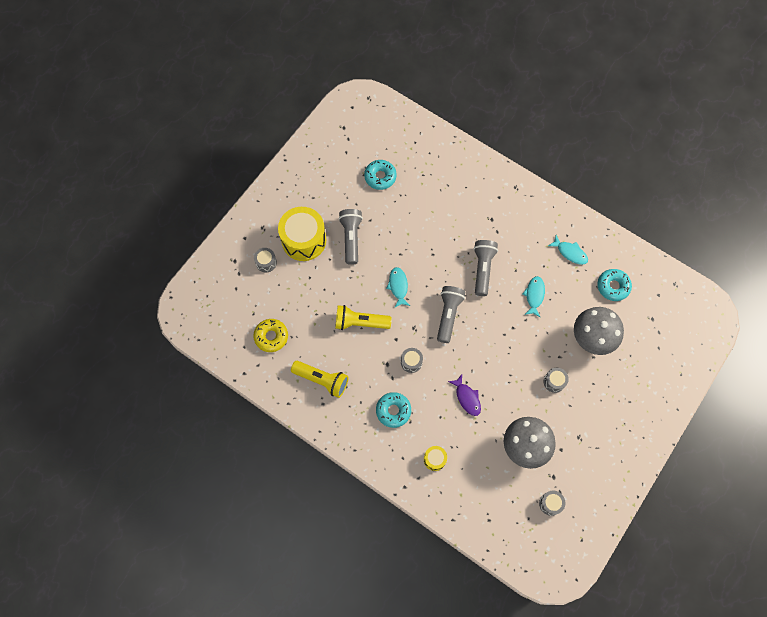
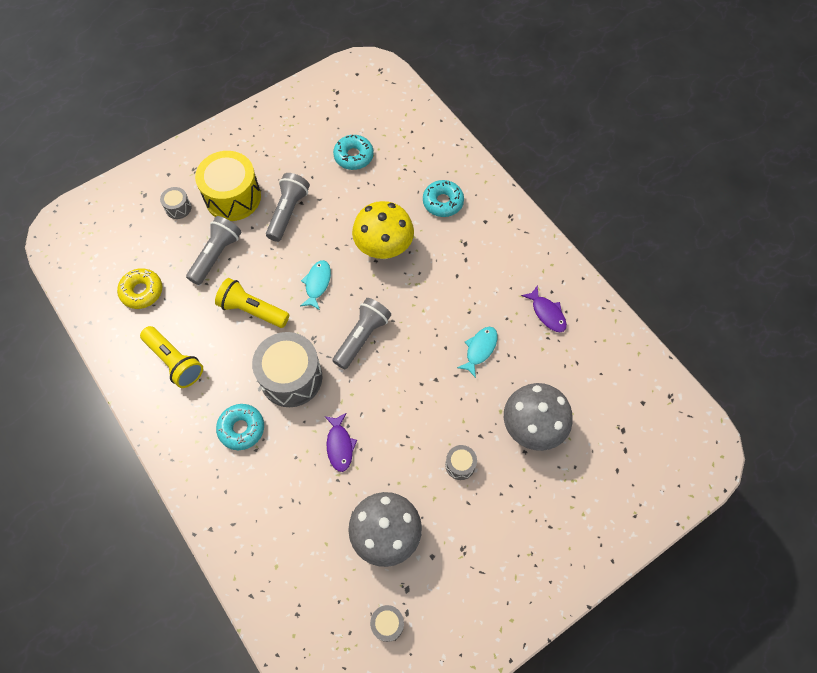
camera: 20 degrees right, 5 degrees down
(411, 362) = (291, 377): grey drum -> grey drum, size x2.17
(434, 459) = (264, 508): yellow drum -> none
(435, 243) = (384, 248): none -> yellow mushroom
(482, 269) = (428, 297): grey flashlight -> grey flashlight (216, 255)
(570, 252) = (547, 313): turquoise fish -> purple fish
(613, 286) = (586, 372): turquoise donut -> turquoise donut (443, 202)

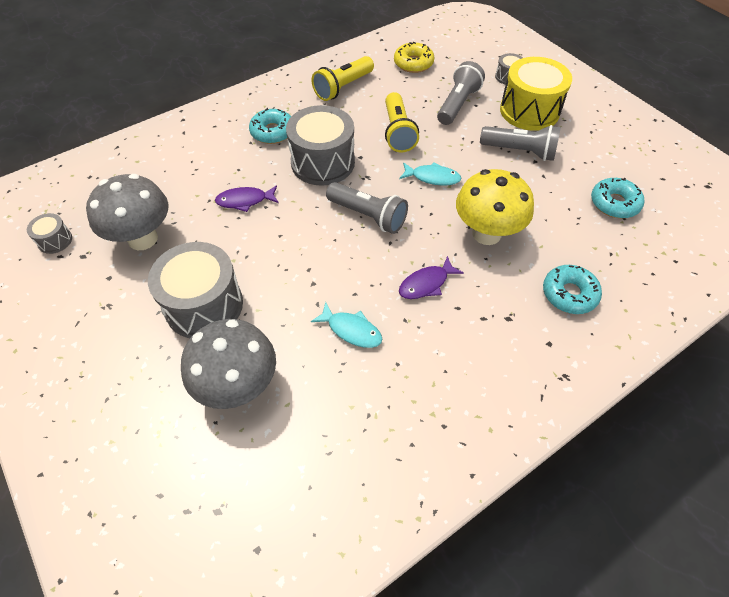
camera: 90 degrees right, 10 degrees down
(216, 255) = (457, 104): grey flashlight -> grey flashlight turned 90 degrees counterclockwise
(252, 310) = (398, 132): yellow flashlight -> yellow flashlight turned 150 degrees clockwise
(460, 465) = (204, 305): grey drum -> grey drum, size x2.17
(547, 313) = (407, 417): purple fish -> purple fish (426, 284)

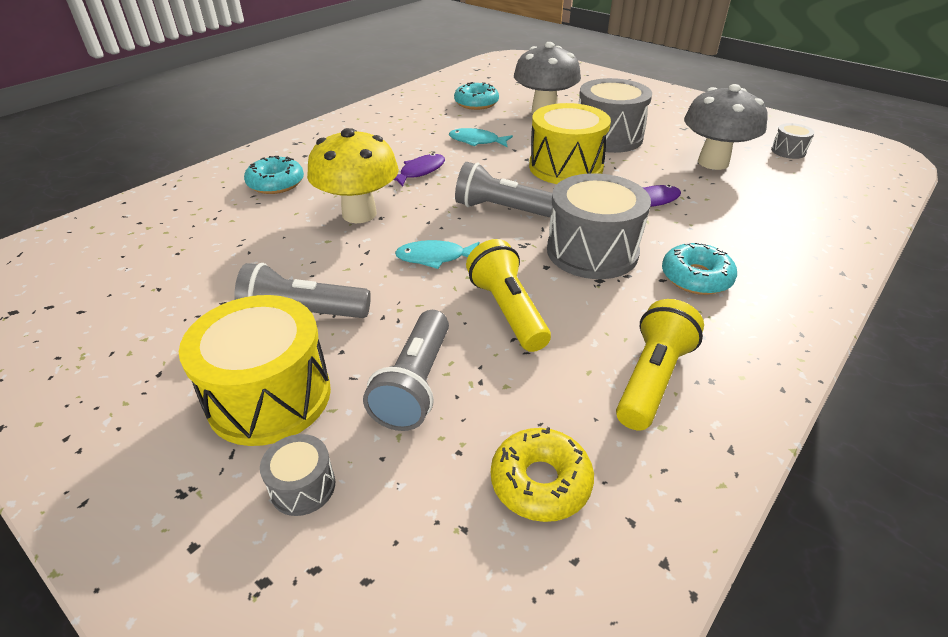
camera: 165 degrees right, 15 degrees down
(283, 261) = (565, 167): none -> yellow drum
(614, 203) = (181, 266): turquoise donut -> turquoise donut (476, 103)

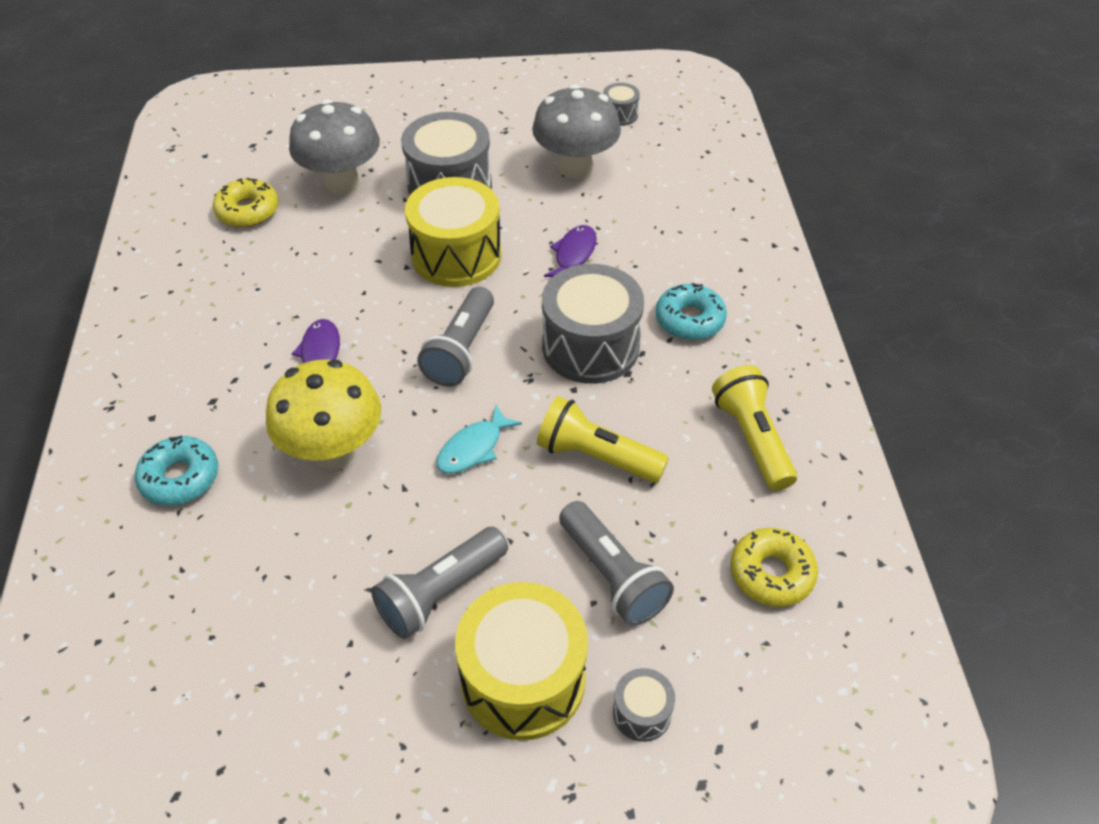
camera: 45 degrees left, 10 degrees up
(476, 103) = (248, 211): turquoise donut -> yellow donut
(476, 141) = (324, 272): turquoise fish -> none
(501, 209) = (461, 350): grey flashlight -> grey flashlight turned 45 degrees counterclockwise

